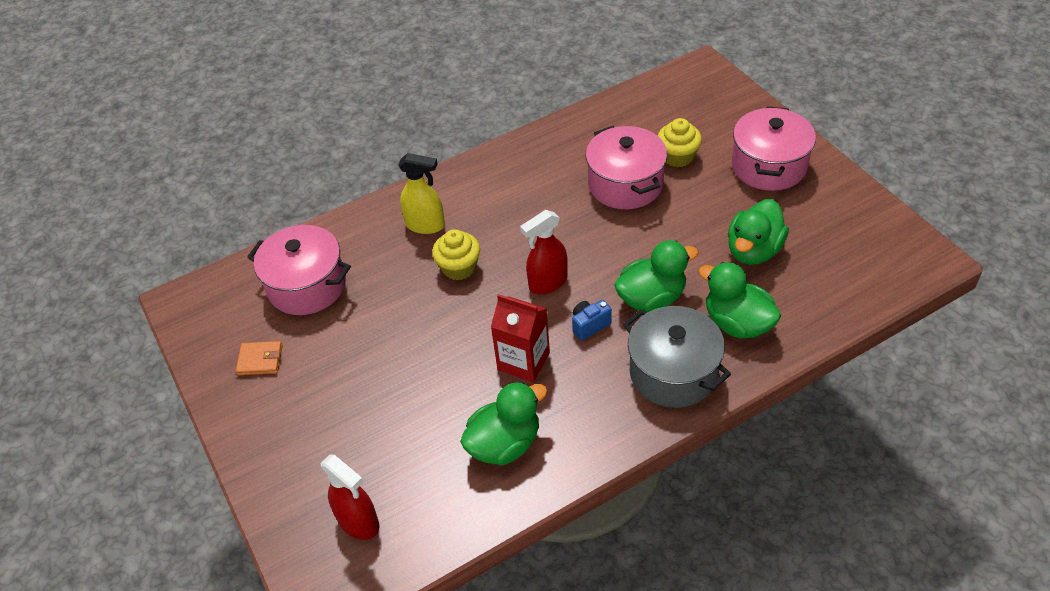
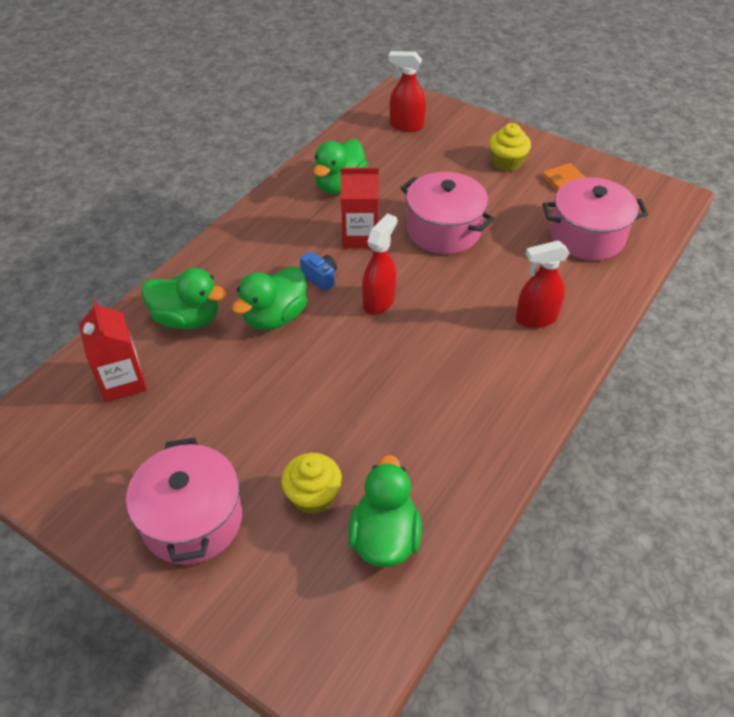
camera: 150 degrees right, 0 degrees up
(425, 225) = (535, 318): yellow spray bottle -> red spray bottle
(459, 267) = (470, 290): yellow cupcake -> yellow cupcake (507, 162)
(589, 325) = (320, 278): blue camera -> blue camera turned 75 degrees counterclockwise
(625, 184) = (358, 433): pink pot -> pink pot (444, 230)
(673, 372) = (232, 264): grey pot -> none
(753, 250) = (187, 396): green duck -> green duck (384, 537)
(810, 280) = (122, 381): none -> red carton

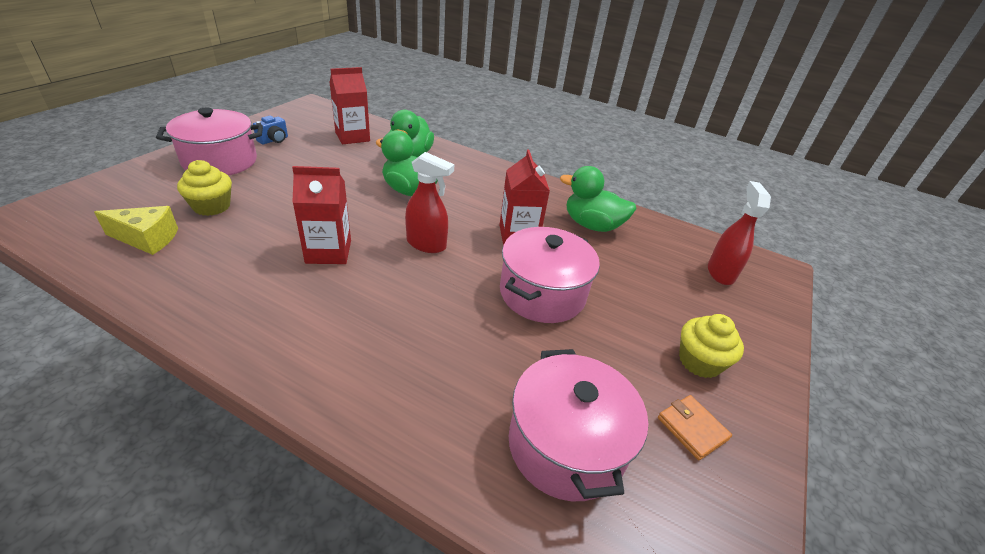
camera: 80 degrees right, 10 degrees down
(320, 278) = (457, 212): blue camera -> blue camera (274, 140)
(384, 537) = (147, 239): green duck -> yellow cheese
(396, 374) = (328, 252): none -> red carton
(535, 318) = (394, 364): red spray bottle -> none

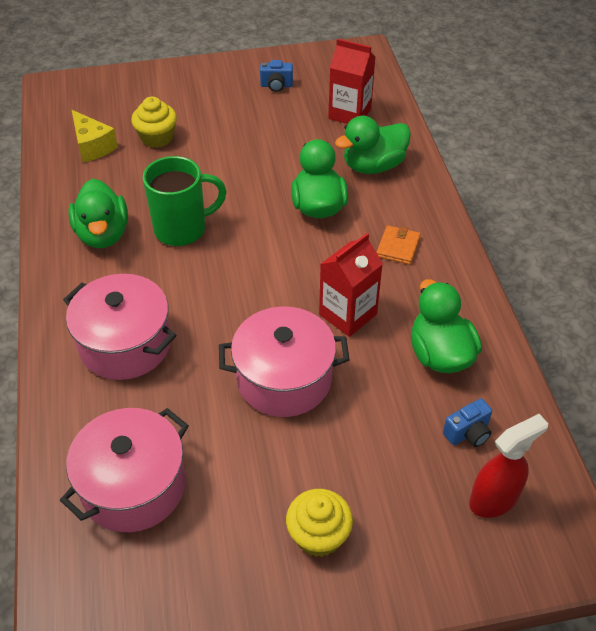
camera: 55 degrees right, 10 degrees up
(220, 161) = (210, 91): pink pot -> pink pot (125, 344)
(257, 293) = (103, 234): none -> green duck
(328, 252) = (182, 229): red carton -> green mug
(426, 244) = (258, 270): red spray bottle -> none
(663, 252) = (468, 433): none -> blue camera
(692, 428) = (227, 561): orange wallet -> orange wallet (398, 247)

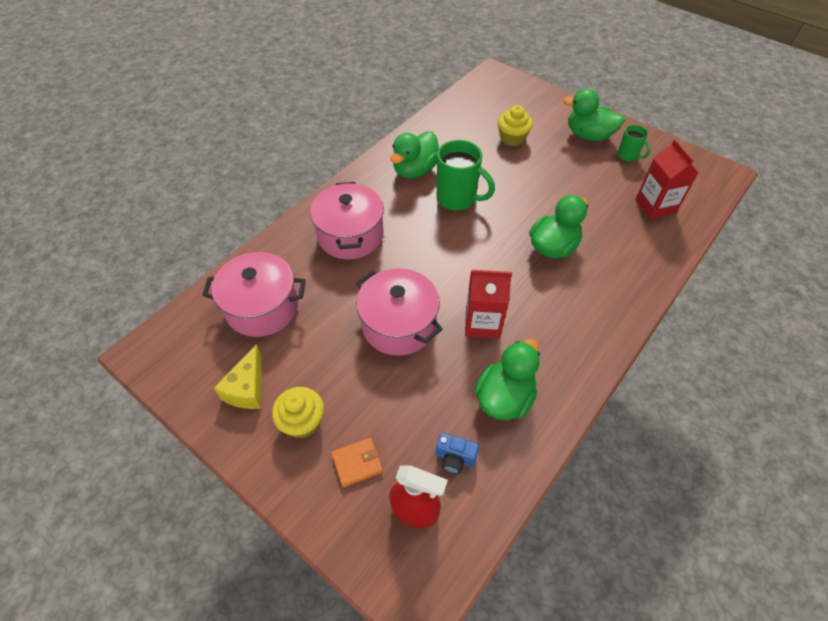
camera: 50 degrees right, 5 degrees up
(92, 146) = (471, 119): yellow cheese -> yellow cheese (247, 389)
(276, 86) = (628, 156): blue camera -> green mug
(373, 166) = (625, 250): green duck -> green duck (588, 135)
(398, 247) = (570, 312): orange wallet -> orange wallet (357, 463)

